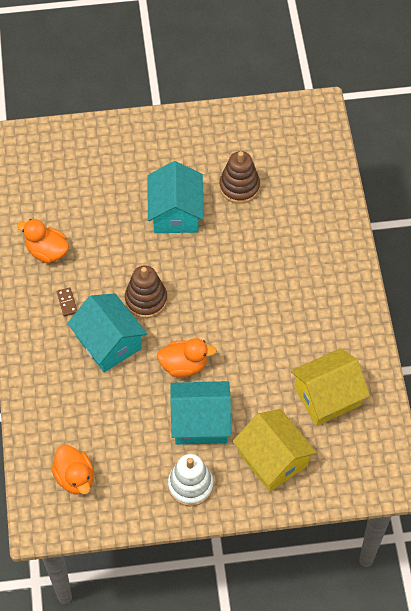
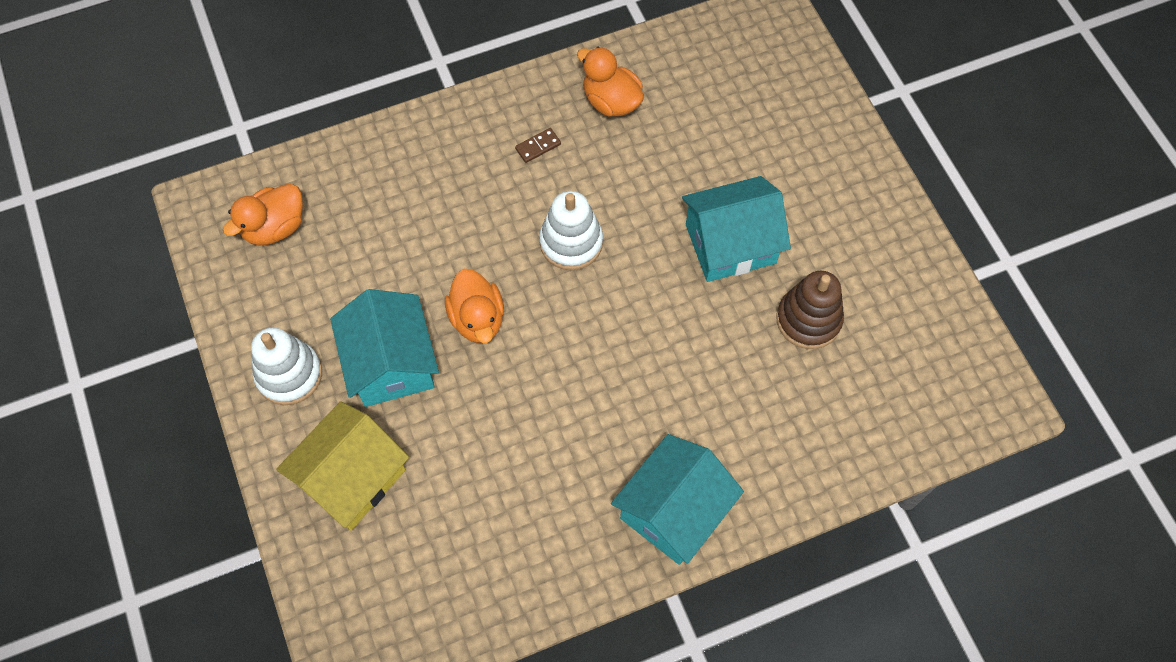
camera: 75 degrees right, 5 degrees up
(47, 251) = (611, 101): orange duck -> orange duck turned 60 degrees counterclockwise
(109, 342) = (489, 213): turquoise house -> turquoise house (674, 510)
(146, 300) = (571, 242): brown stacking toy -> white stacking toy
(327, 396) = (474, 534): yellow house -> none

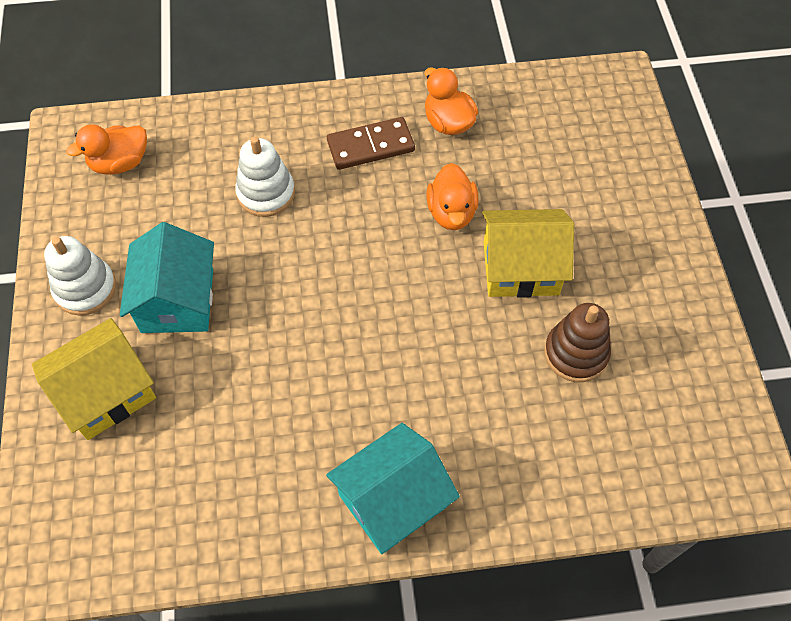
camera: 15 degrees right, 5 degrees down
(477, 319) = (267, 280): orange duck -> orange duck (451, 212)
(538, 146) = (370, 146): brown domino -> brown domino, size x2.09
(571, 242) = (373, 233): white stacking toy -> white stacking toy (266, 193)
(730, 244) = (520, 268): turquoise house -> yellow house

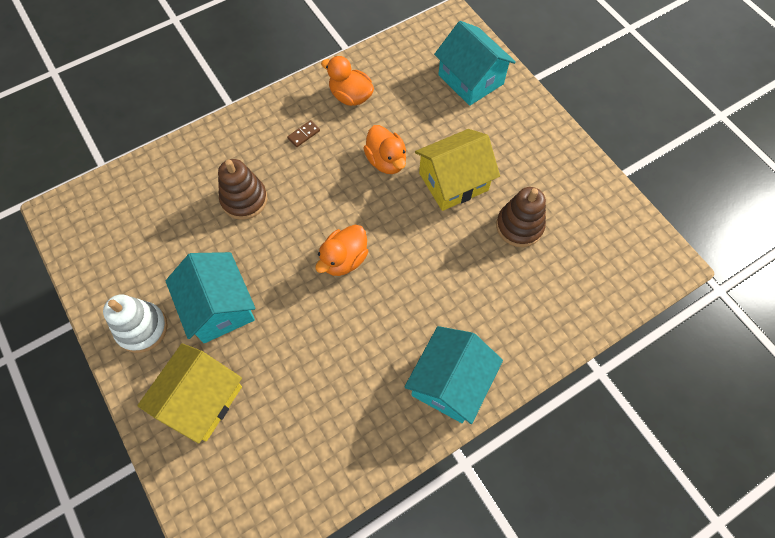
camera: 25 degrees left, 5 degrees up
(120, 163) = (117, 221): orange duck -> orange duck (344, 259)
(266, 193) = (244, 199): white stacking toy -> brown stacking toy
(370, 146) = (304, 134): brown domino -> brown domino, size x0.48
(606, 155) = (470, 79): none -> turquoise house

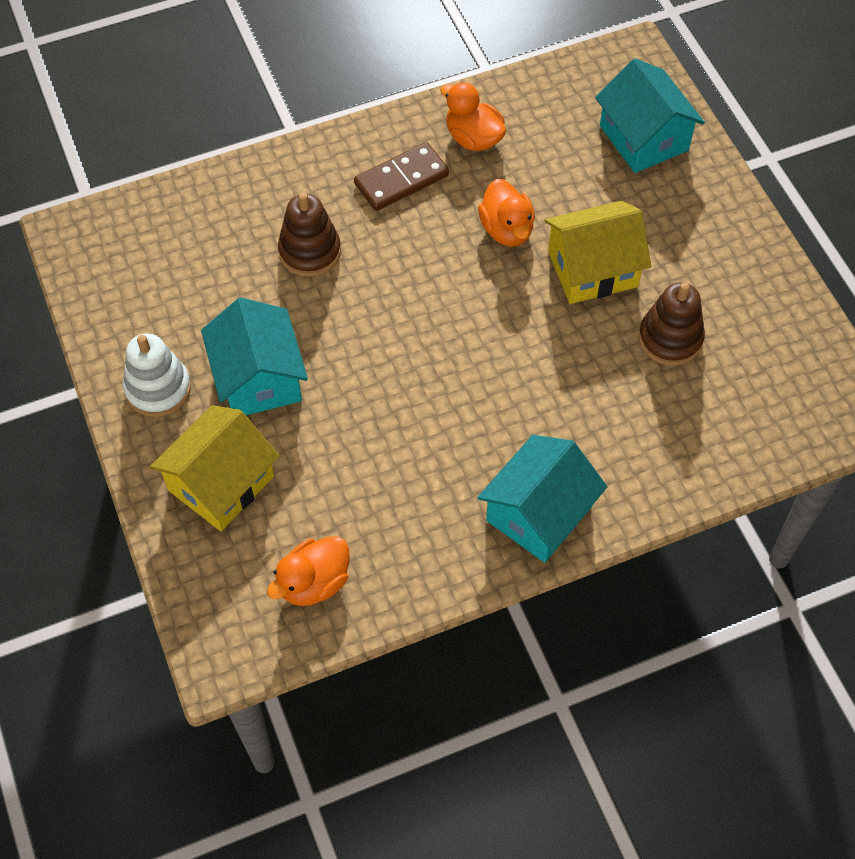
camera: 10 degrees right, 5 degrees down
(304, 134) = (401, 180): brown domino -> brown domino, size x2.09
(344, 259) = (428, 345): orange duck -> orange duck (314, 583)

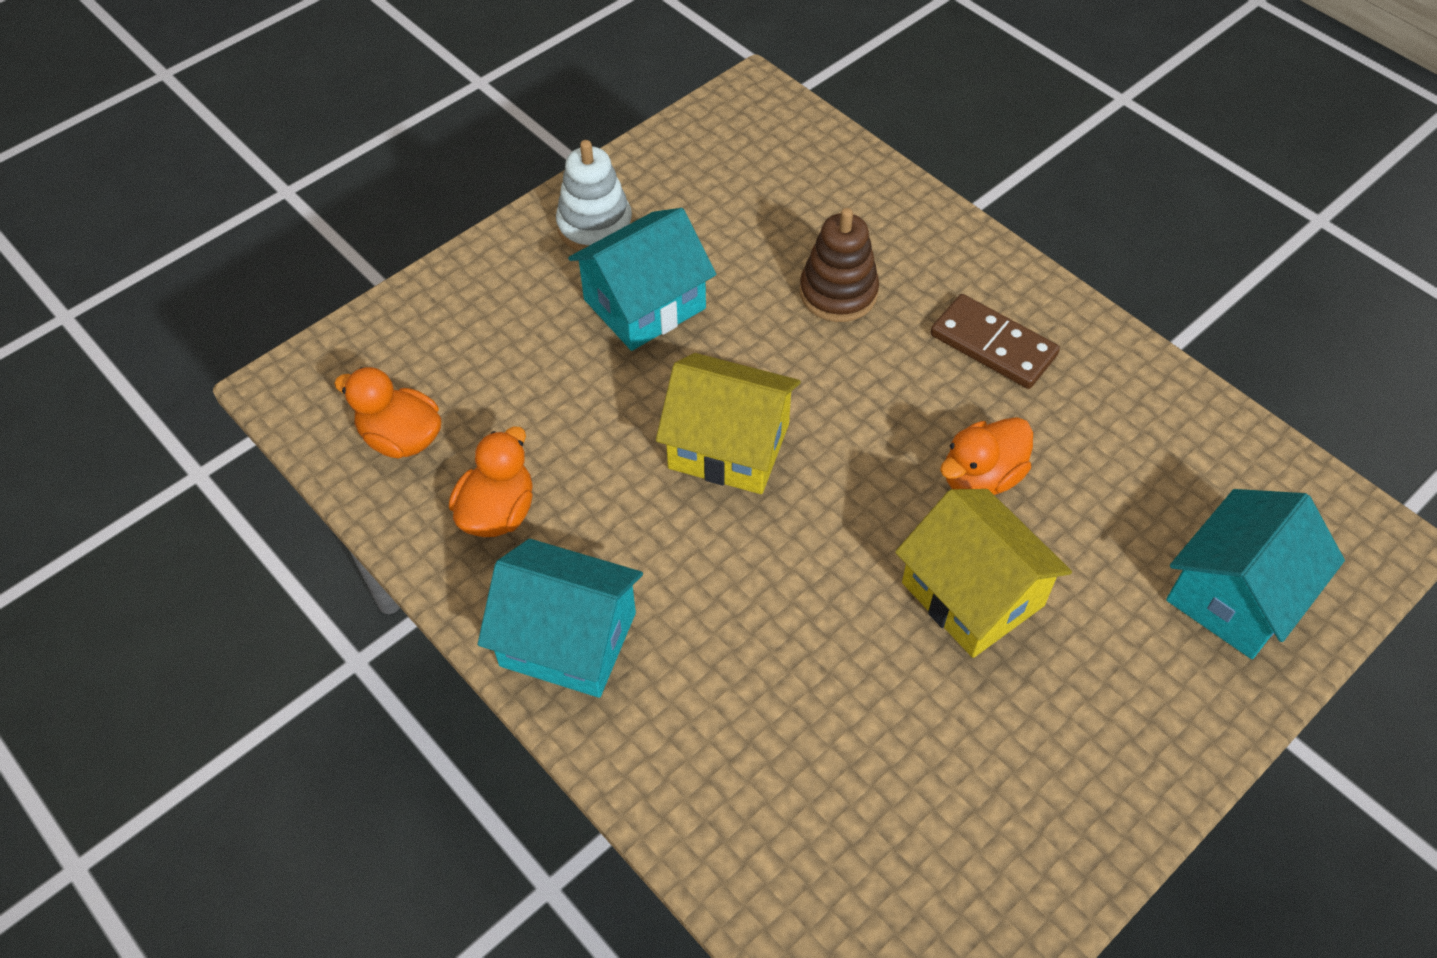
camera: 70 degrees right, 5 degrees down
(221, 483) = (498, 316): yellow house -> yellow house (728, 446)
(473, 138) = (1104, 398): orange duck -> orange duck (498, 512)
(670, 338) = (907, 723): brown stacking toy -> none

